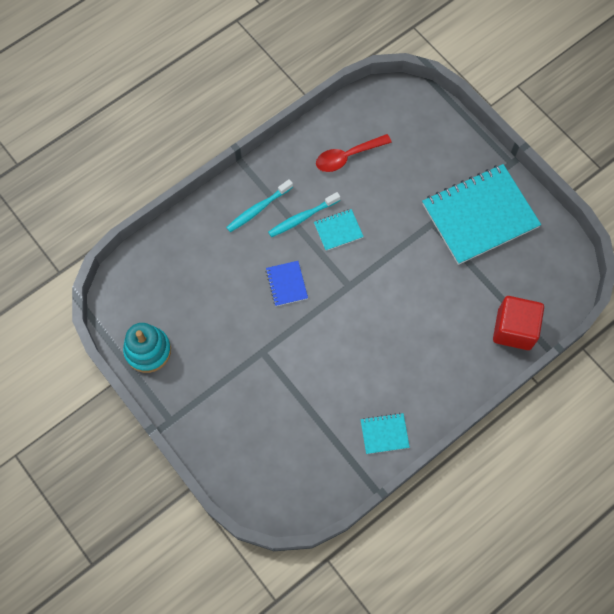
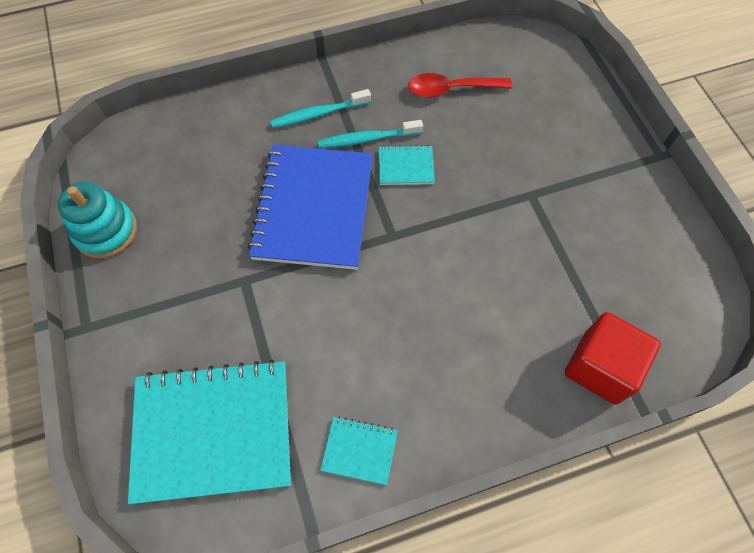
camera: 20 degrees right, 5 degrees down
(286, 284) = (313, 208): blue notebook -> blue notebook, size x2.31
(479, 215) = (598, 204): turquoise notebook -> turquoise notebook (213, 431)

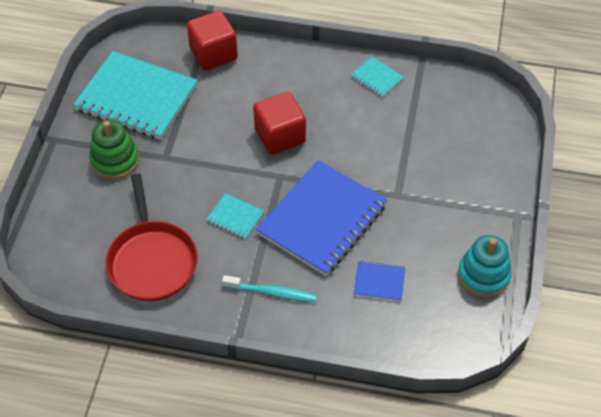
camera: 150 degrees left, 10 degrees down
(213, 431) = (456, 122): turquoise notebook -> turquoise notebook (136, 98)
(217, 172) = (379, 282): none -> blue notebook
(367, 139) = (248, 252): turquoise toothbrush -> none
(427, 287) = (280, 136): none -> red cube
(451, 89) = (152, 261): red spoon -> red pan
(577, 165) = (115, 160): none -> green stacking toy

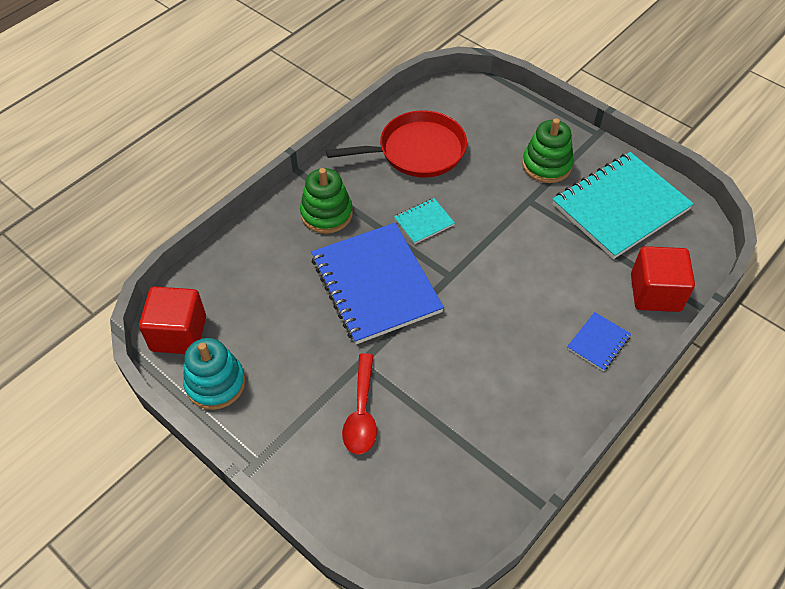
camera: 120 degrees right, 0 degrees up
(152, 261) = (417, 151): red pan -> red pan turned 150 degrees clockwise
(272, 292) = (326, 214): turquoise toothbrush -> green stacking toy
(280, 136) = (501, 299): red cube -> red cube (178, 334)
(376, 78) = (535, 433): turquoise notebook -> none
(379, 282) = (276, 294): blue notebook -> blue notebook (598, 342)
(435, 174) = (361, 413): none -> red spoon

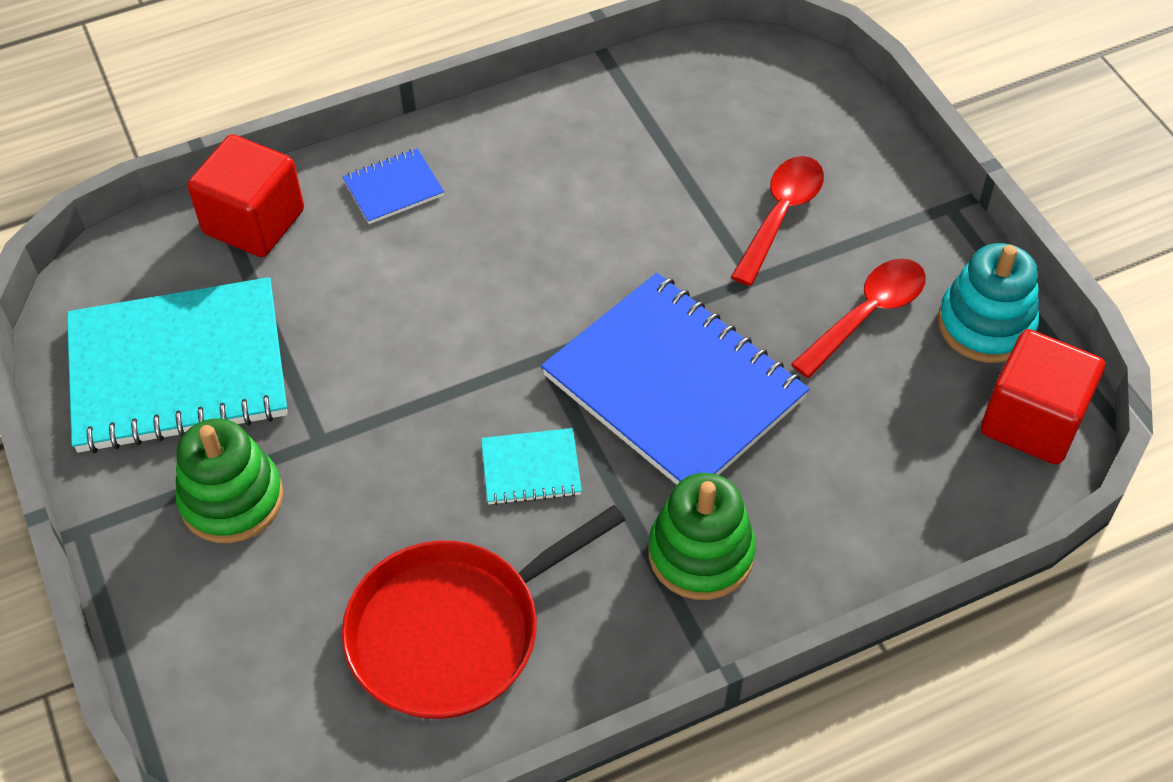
camera: 155 degrees left, 0 degrees up
(286, 364) = (867, 314): none -> red spoon
(375, 285) = (674, 386): blue notebook -> blue notebook turned 45 degrees counterclockwise
(417, 151) = (453, 631): red pan -> red pan turned 45 degrees counterclockwise

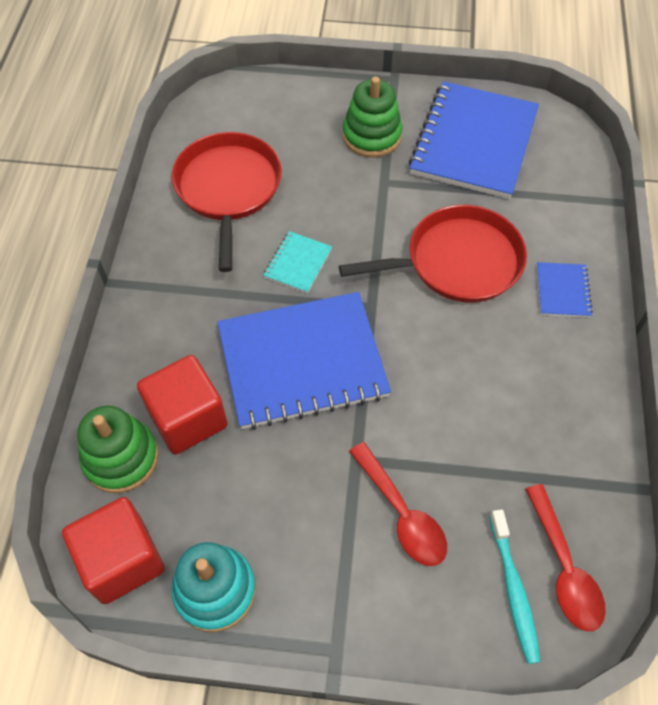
camera: 120 degrees right, 5 degrees up
(178, 369) = (473, 142): turquoise notebook -> blue notebook
(254, 222) = (571, 211): red cube -> red cube (188, 418)
(413, 301) = (457, 262): none -> red pan
(701, 553) = (184, 313): green stacking toy -> green stacking toy (121, 458)
(784, 107) = (513, 590): none -> turquoise toothbrush
(867, 314) = (278, 513): red spoon -> red spoon (564, 568)

